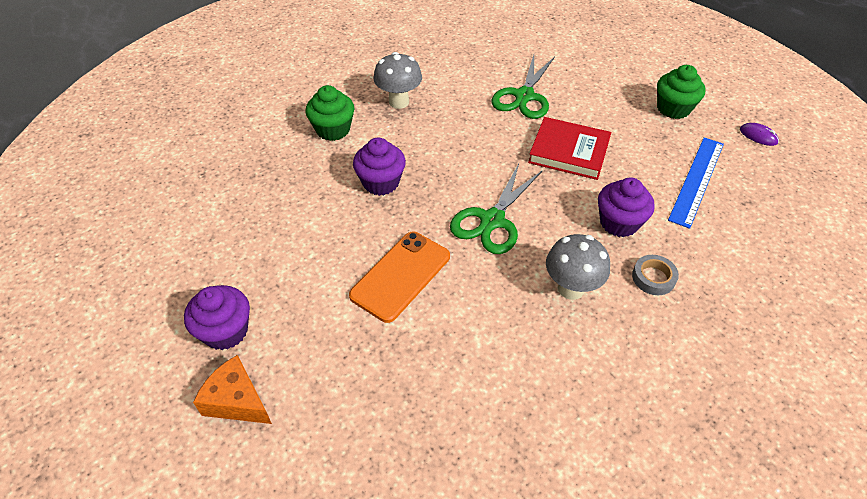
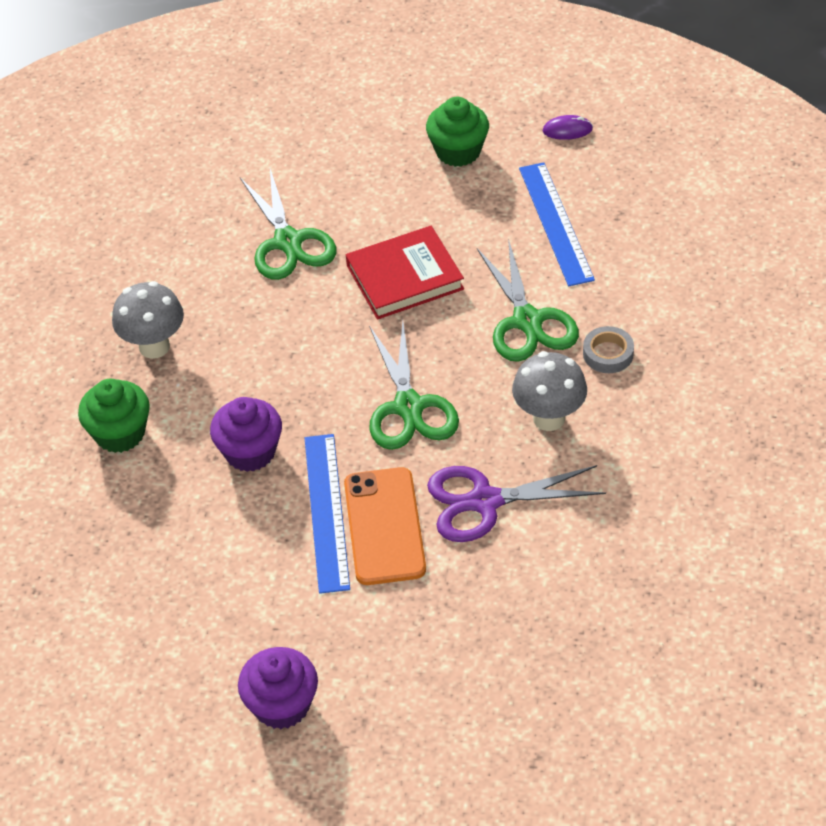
camera: 40 degrees left, 0 degrees up
(237, 401) = (371, 745): orange cheese -> none
(380, 243) = (326, 511): none -> blue ruler
(474, 308) = (485, 501): none -> purple scissors
(619, 223) = (527, 321): purple cupcake -> green scissors

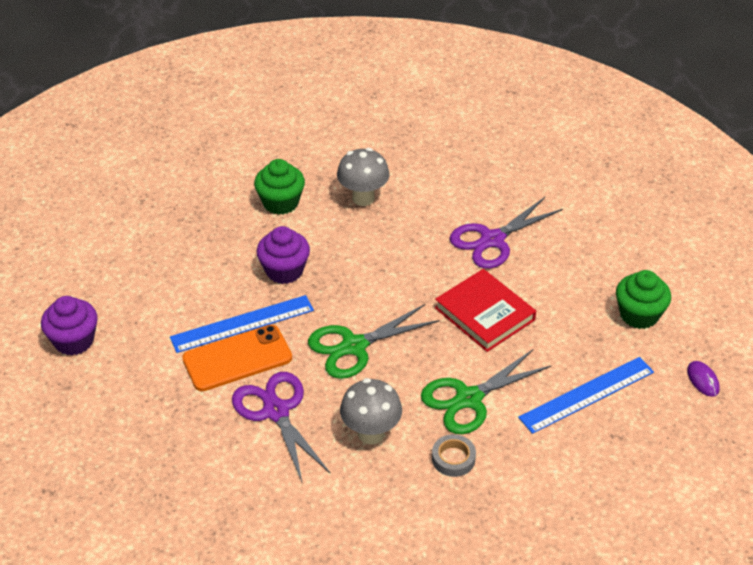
camera: 70 degrees right, 5 degrees down
(288, 242) = (492, 240): green scissors -> purple scissors

